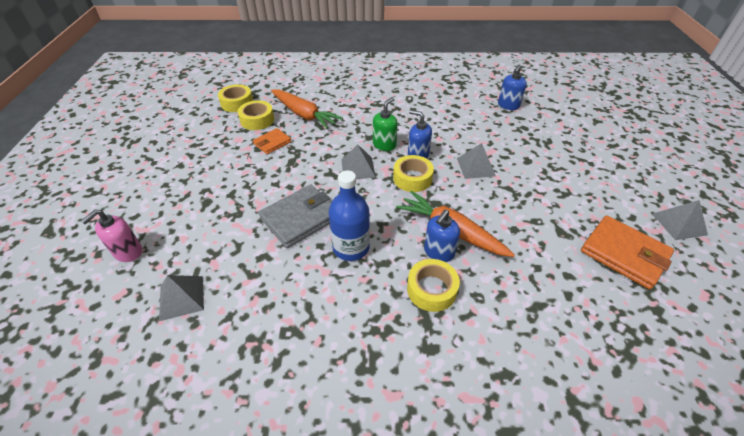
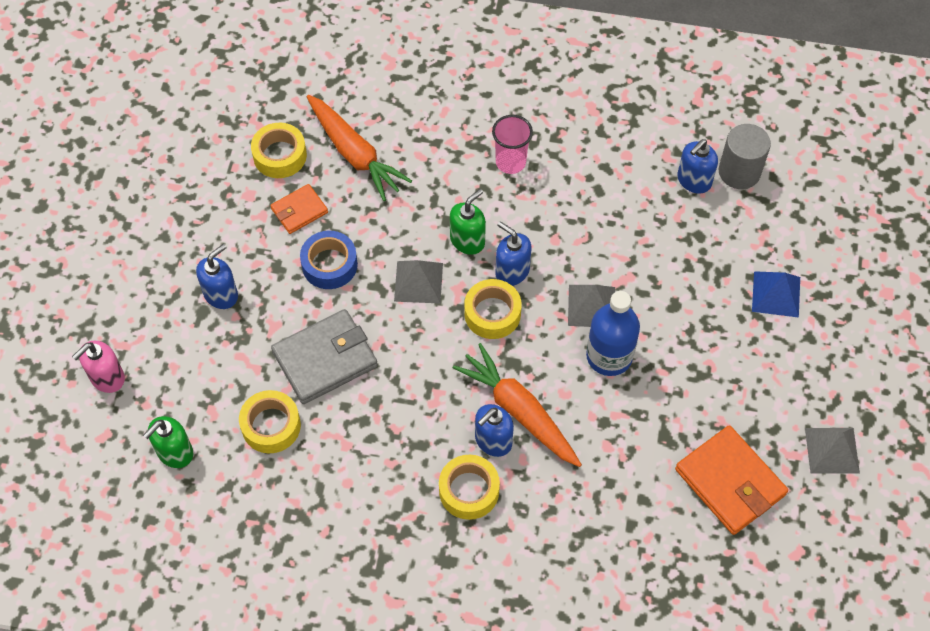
camera: 10 degrees right, 15 degrees up
(181, 297) = (175, 452): grey pyramid -> green soap dispenser
(220, 191) = (221, 294): none -> blue soap dispenser
(237, 103) = (249, 109): yellow tape -> yellow tape (271, 426)
(296, 166) = (329, 264): none -> blue tape
(351, 247) = (383, 416): blue bottle -> blue bottle (609, 356)
(399, 109) = (510, 162): none -> pink cup
(531, 99) = (739, 172): none -> grey cylinder
(586, 148) = (776, 294): none -> blue pyramid

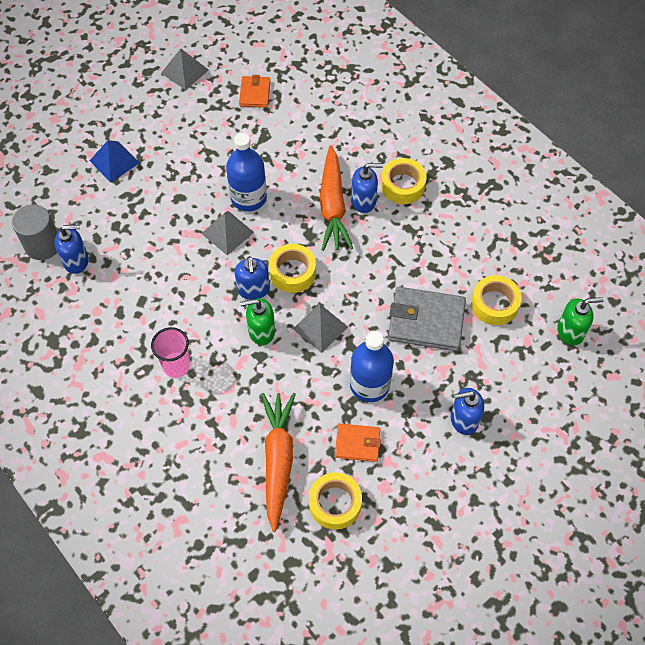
camera: 140 degrees left, 0 degrees up
(107, 378) = (587, 416): pink soap dispenser -> none
(329, 264) = (369, 385): blue tape -> blue bottle
(730, 482) = (255, 93): orange wallet -> orange wallet, size x0.57

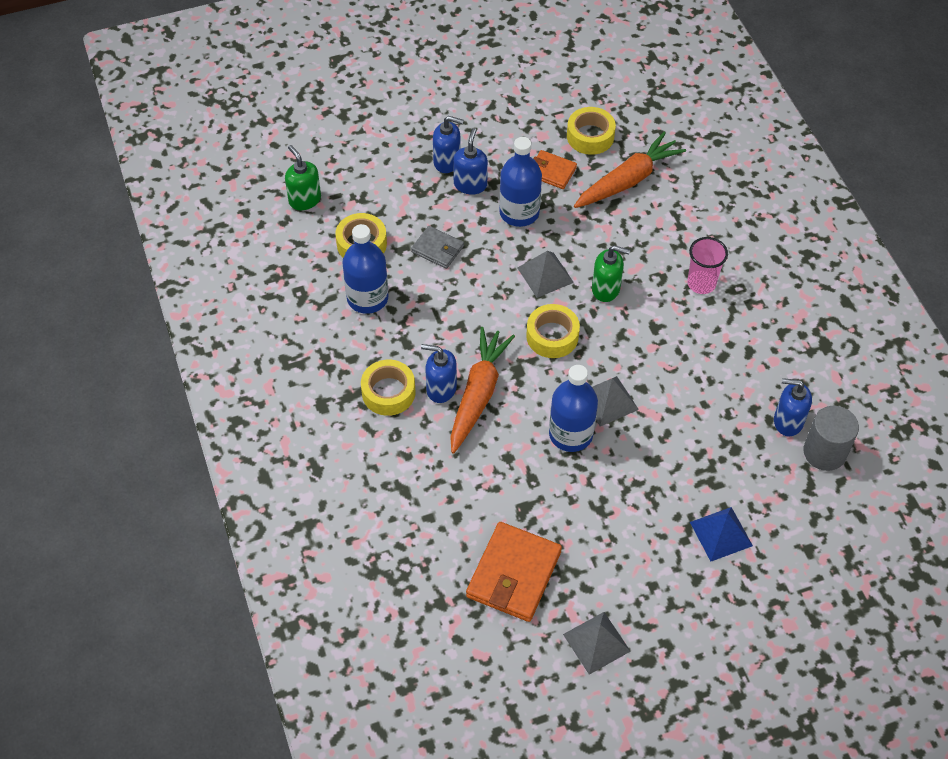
camera: 160 degrees left, 5 degrees down
(253, 289) = (600, 331): blue soap dispenser -> blue soap dispenser (470, 184)
(255, 93) = (513, 574): orange wallet -> orange wallet, size x1.76
(278, 460) = (628, 180): orange carrot -> orange carrot turned 150 degrees counterclockwise
(426, 321) = (437, 249): grey wallet -> grey wallet, size x0.57
(461, 256) = (367, 298): none -> blue bottle
(570, 331) = (304, 199): green soap dispenser -> green soap dispenser turned 45 degrees clockwise

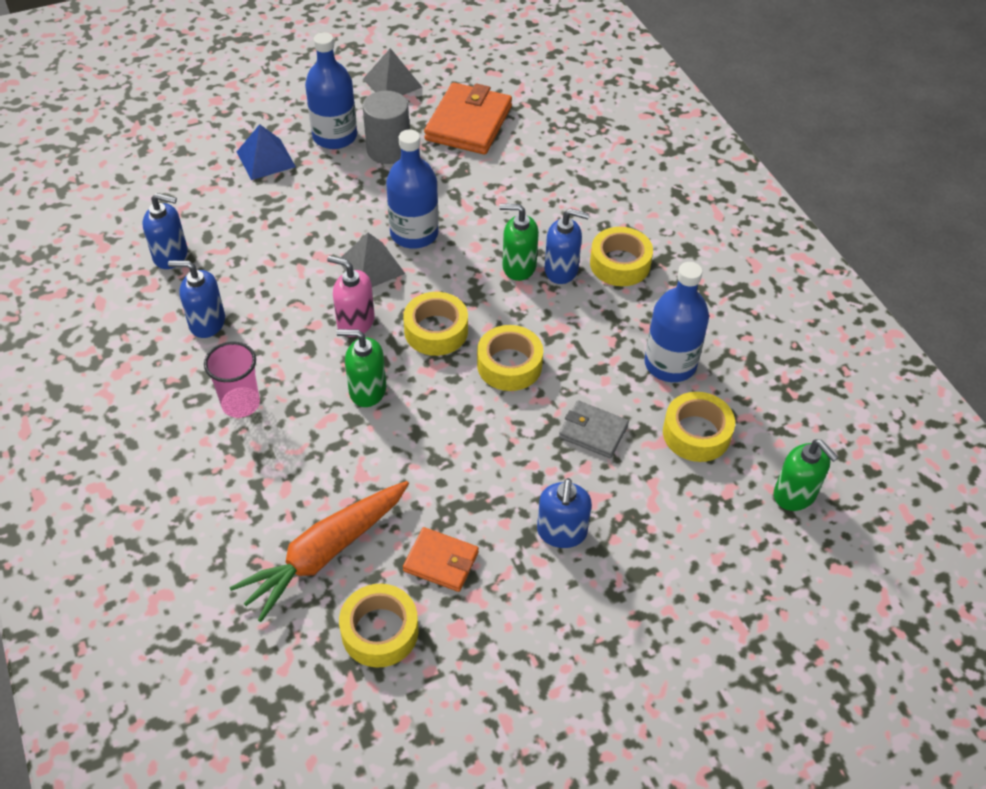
camera: 175 degrees right, 5 degrees down
(447, 162) = (602, 570): blue soap dispenser -> blue soap dispenser (207, 323)
(478, 394) = (518, 266): orange carrot -> green soap dispenser
(494, 304) = (509, 365): none -> yellow tape
(519, 212) = (486, 491): blue bottle -> blue bottle (334, 136)
(545, 275) = (446, 404): grey pyramid -> none
(619, 347) = (355, 322): none -> pink soap dispenser
(824, 452) = (139, 229): grey cylinder -> grey cylinder (388, 150)

